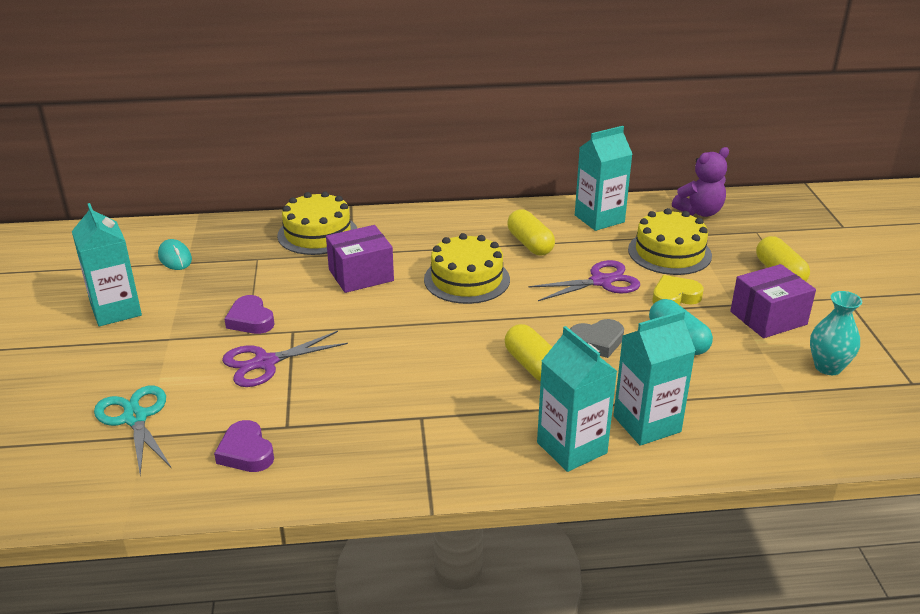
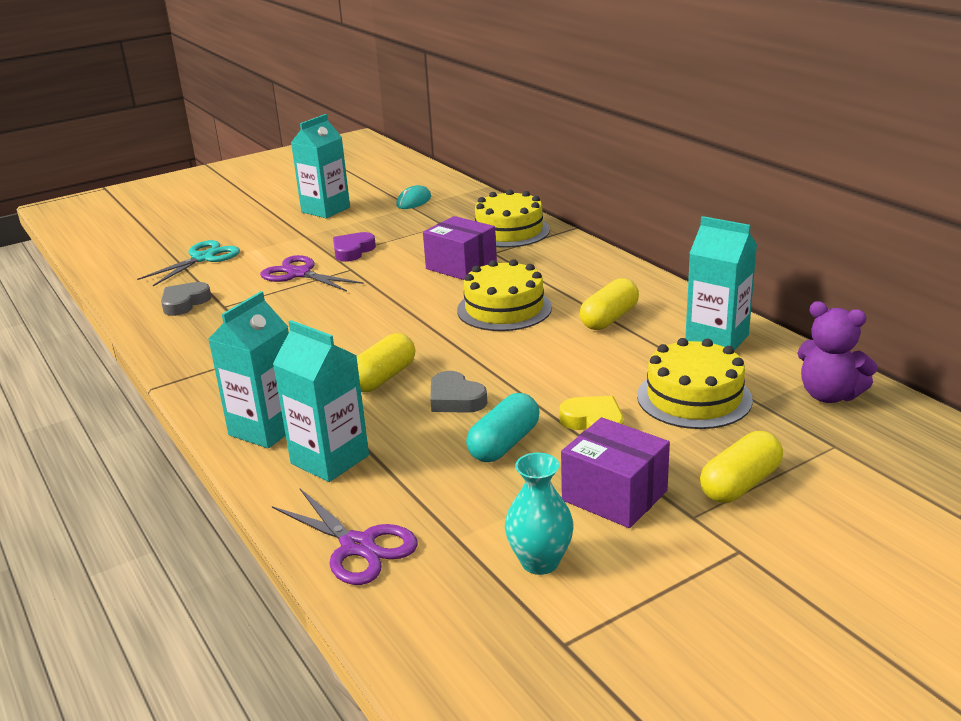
camera: 65 degrees right, 5 degrees down
(246, 452) = (184, 303): purple heart -> grey heart
(601, 281) = (577, 373): purple scissors -> purple scissors (358, 546)

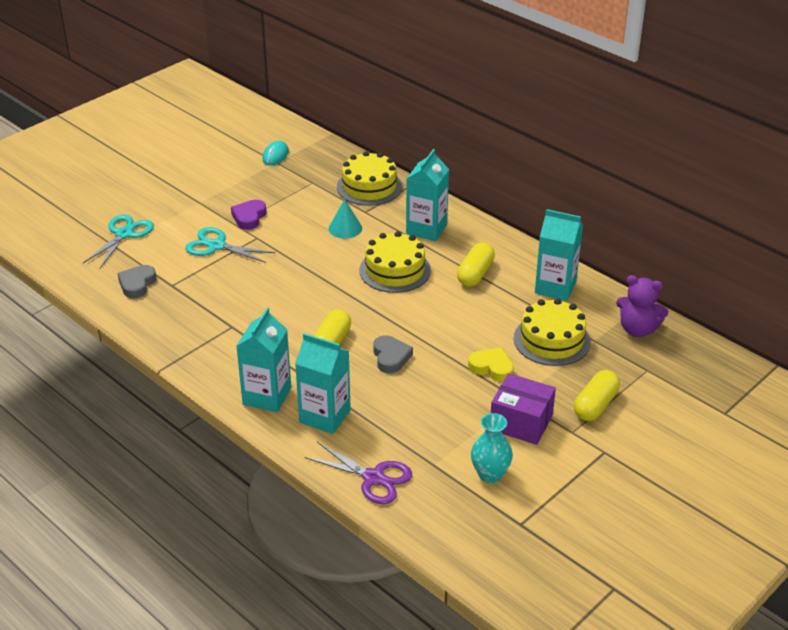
camera: 15 degrees left, 10 degrees up
(299, 274) = (216, 246): purple scissors -> turquoise scissors
(325, 210) = (202, 170): turquoise carton -> turquoise carton (426, 229)
(455, 399) = (391, 357): grey heart -> grey heart turned 135 degrees counterclockwise
(461, 266) = (345, 228): purple box -> turquoise cone
(504, 444) = (438, 391): turquoise capsule -> none

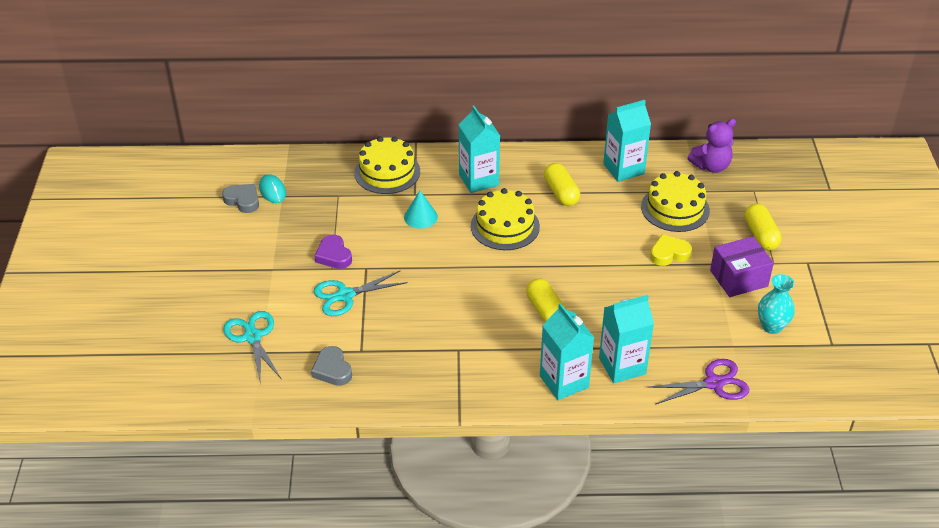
camera: 45 degrees left, 5 degrees up
(391, 357) = (599, 292): grey heart -> grey heart (243, 200)

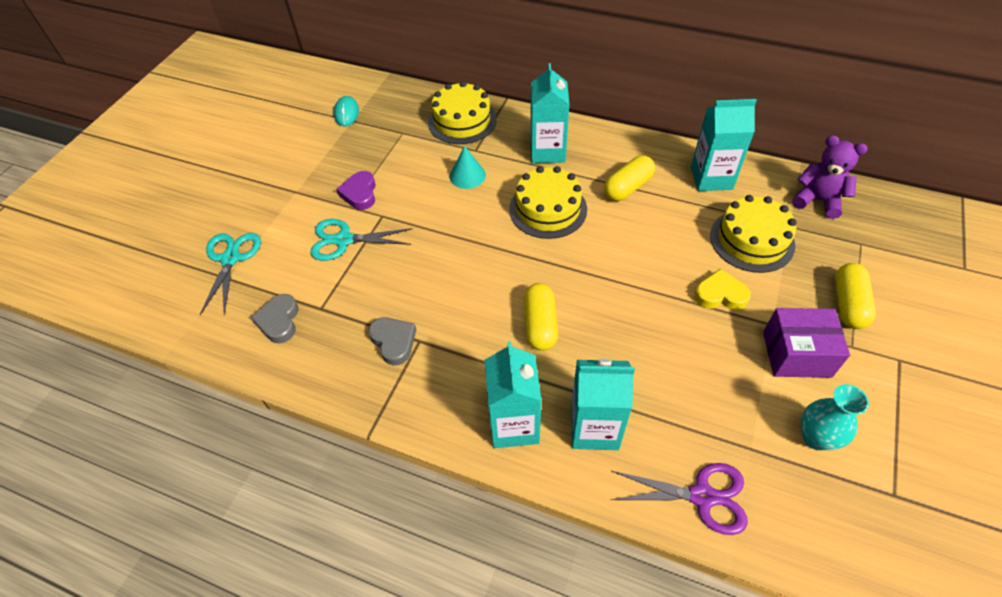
camera: 25 degrees right, 10 degrees up
(243, 200) = (315, 116): grey heart -> grey heart (394, 342)
(561, 193) = (628, 187): yellow capsule -> yellow capsule turned 45 degrees clockwise
(711, 166) = (818, 200): purple teddy bear -> purple teddy bear turned 150 degrees counterclockwise

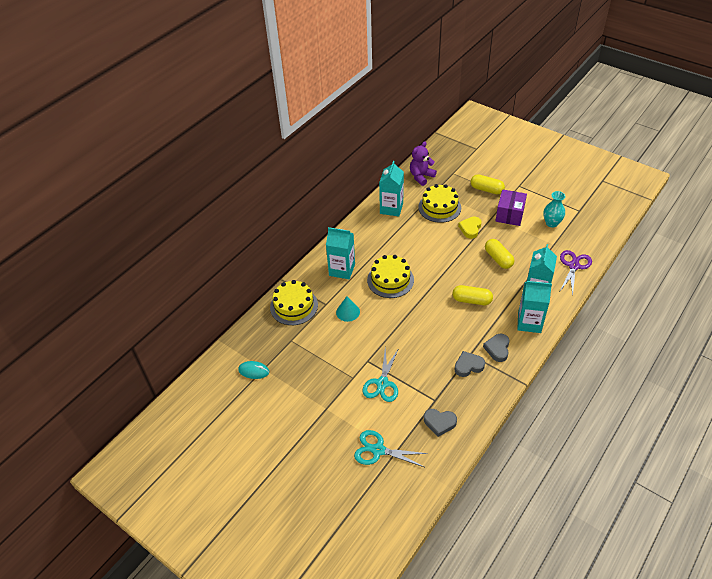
camera: 75 degrees left, 5 degrees down
(360, 193) = (342, 370): purple heart -> none
(439, 380) = (497, 349): none -> grey heart
(628, 187) = (386, 242): yellow capsule -> yellow capsule (498, 259)

